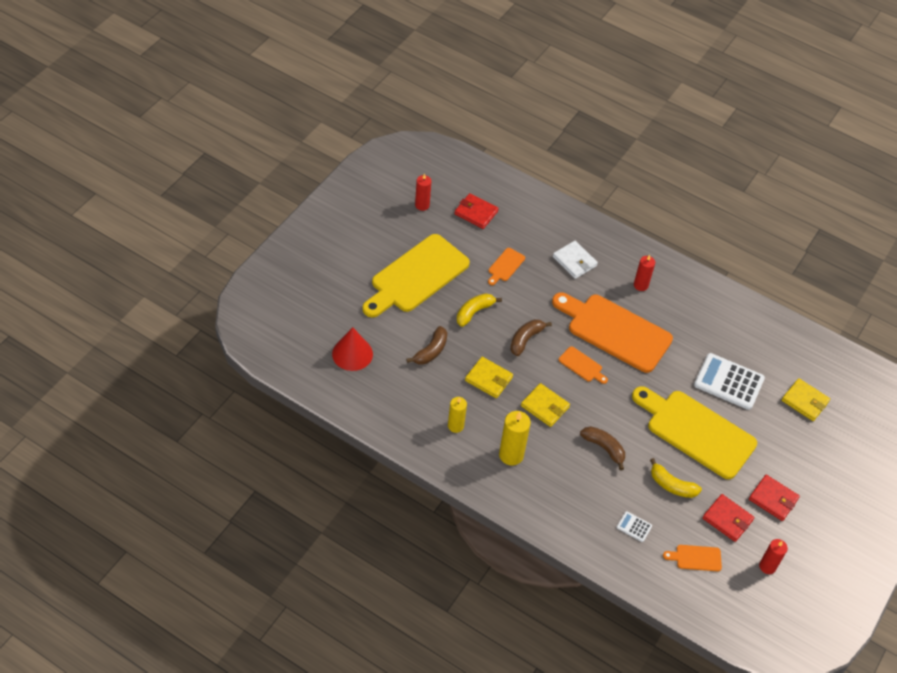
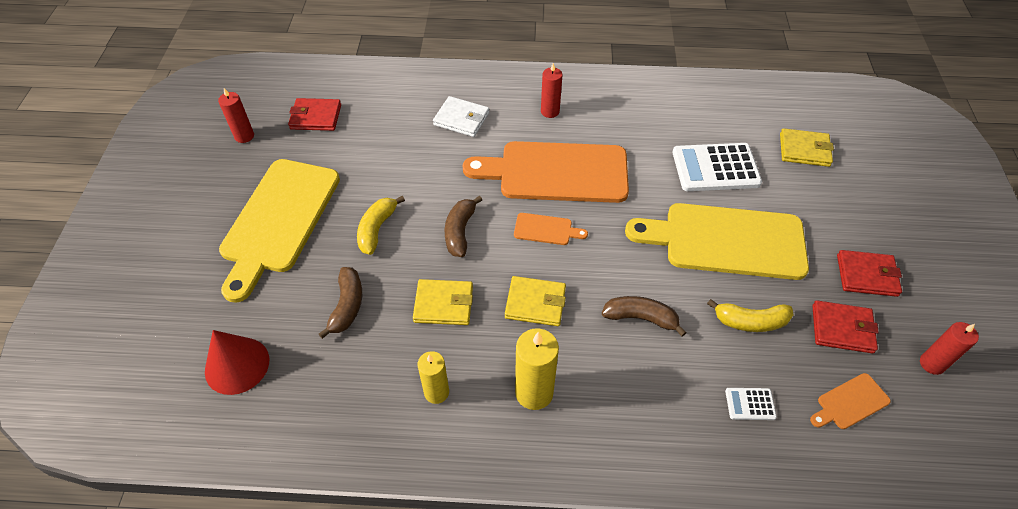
camera: 25 degrees left, 0 degrees up
(505, 266) = (384, 159): orange cutting board -> none

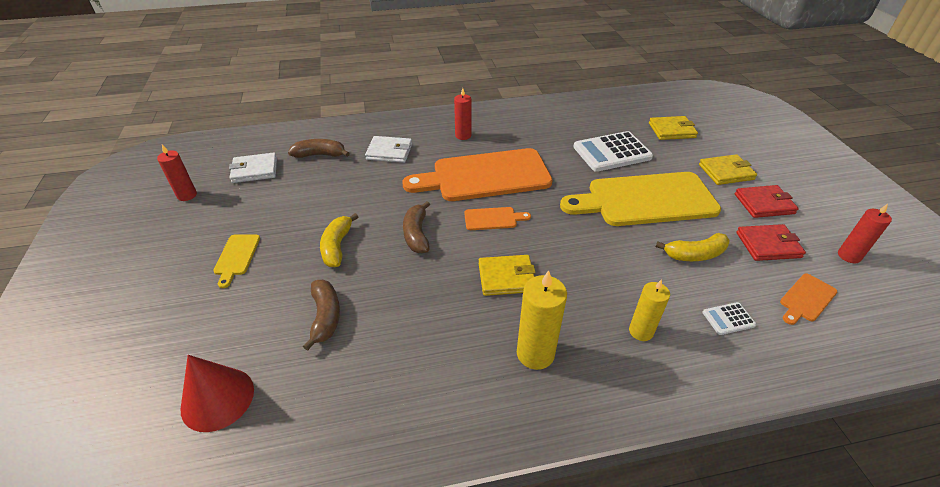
camera: 15 degrees left, 10 degrees down
(279, 220) = (236, 257): yellow cutting board -> yellow cutting board, size x0.42
(316, 117) = (255, 170): red wallet -> white wallet
(436, 392) = (440, 375): yellow candle -> yellow candle (641, 331)
(443, 304) = (421, 296): yellow wallet -> yellow wallet (726, 172)
(641, 318) = (604, 270): brown banana -> brown banana (320, 155)

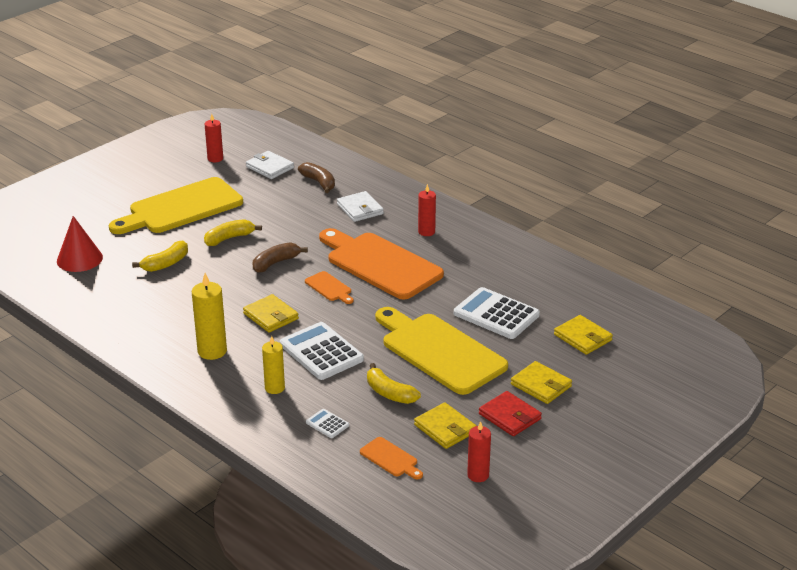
camera: 55 degrees right, 10 degrees down
(236, 257) = (181, 208): yellow cutting board -> yellow cutting board, size x2.40
(325, 317) = (166, 264): brown banana -> yellow banana
(597, 269) = (321, 352): none -> white calculator
(768, 245) = (445, 428): red wallet -> yellow wallet
(806, 299) = (391, 458): orange cutting board -> orange cutting board turned 150 degrees counterclockwise

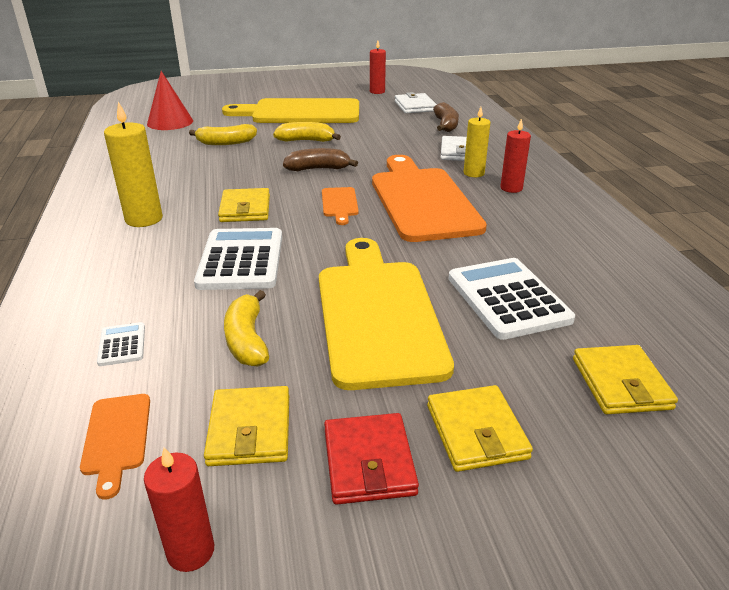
camera: 35 degrees right, 0 degrees up
(274, 388) = (138, 277): yellow candle -> yellow candle (473, 173)

